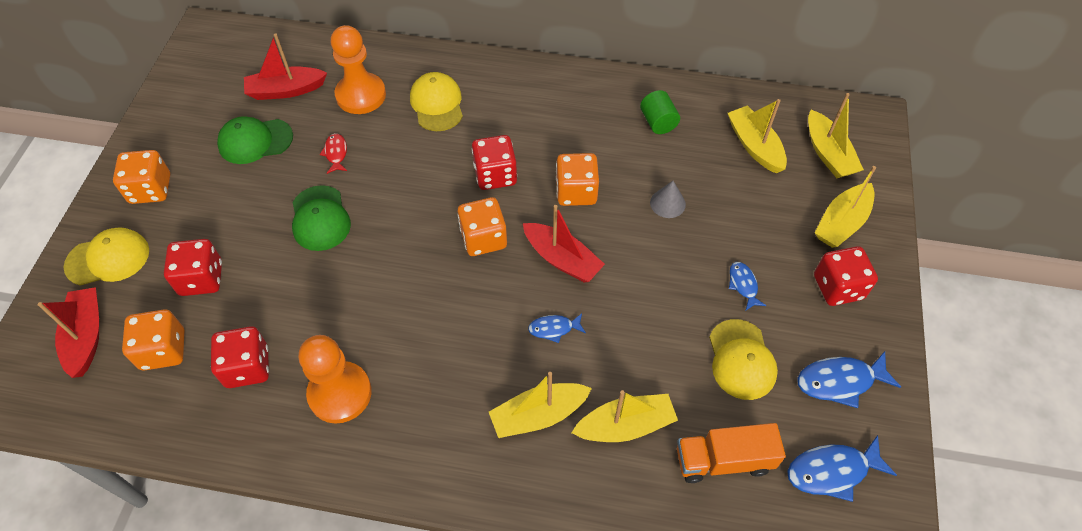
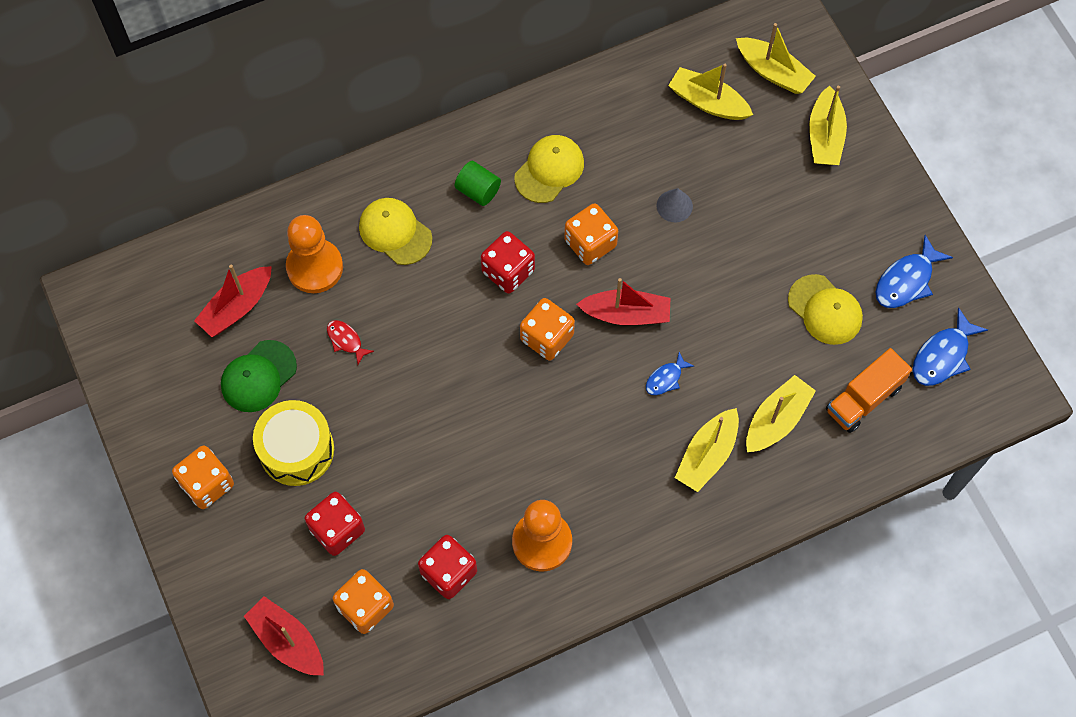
camera: 35 degrees left, 10 degrees up
(108, 259) = (235, 568): yellow cap -> yellow cap (549, 170)
(231, 205) = (296, 450): none -> yellow drum
(320, 218) = (390, 410): green cap -> none
(658, 122) = (609, 128): green cylinder -> green cylinder (478, 190)
(743, 285) = (785, 244): blue fish -> none
(838, 287) = (857, 199): red dice -> none

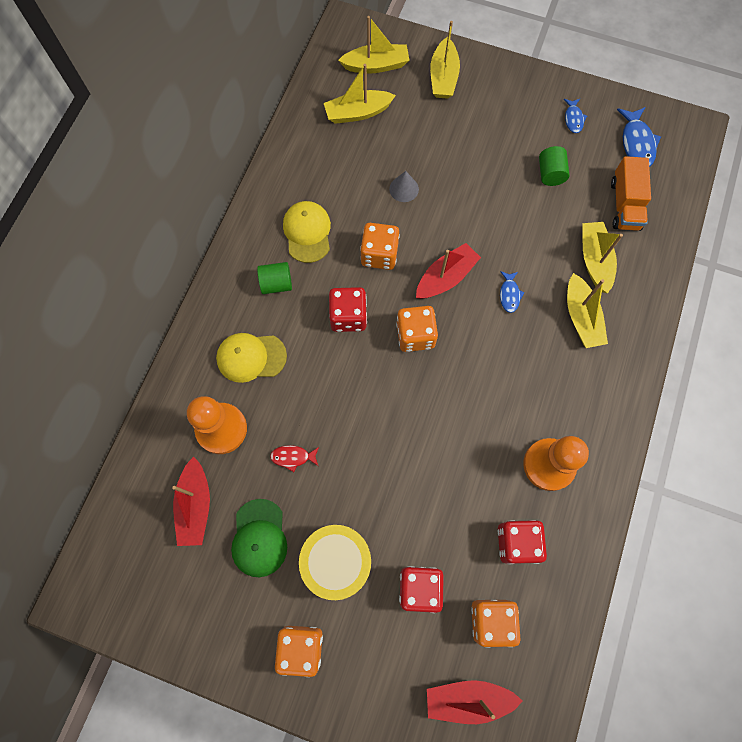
camera: 45 degrees left, 5 degrees up
(825, 136) = (443, 77): yellow boat -> yellow boat turned 45 degrees clockwise
(825, 310) = (550, 174): yellow cap -> green cylinder
(907, 280) = (573, 119): blue fish -> blue fish, size x0.59

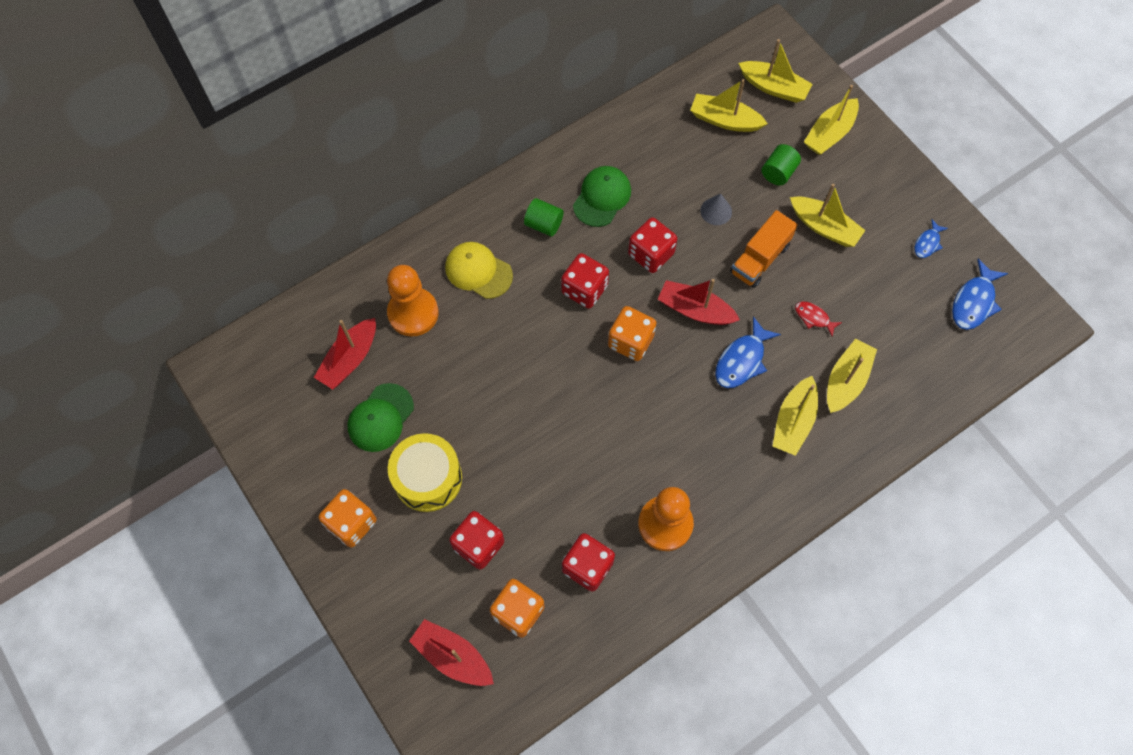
camera: 35 degrees right, 5 degrees down
(293, 457) = (453, 373): red fish -> red fish (813, 318)
(307, 232) = (602, 197): yellow cap -> green cap
(379, 254) = (651, 254): orange dice -> red dice
(445, 277) = (695, 310): red boat -> red boat turned 150 degrees counterclockwise
(492, 152) = (824, 227): none -> yellow boat
(509, 294) = (742, 360): blue fish -> blue fish, size x1.71
(550, 174) = (865, 279): green cylinder -> green cylinder (778, 172)
(624, 204) = (916, 350): orange truck -> orange truck (759, 259)

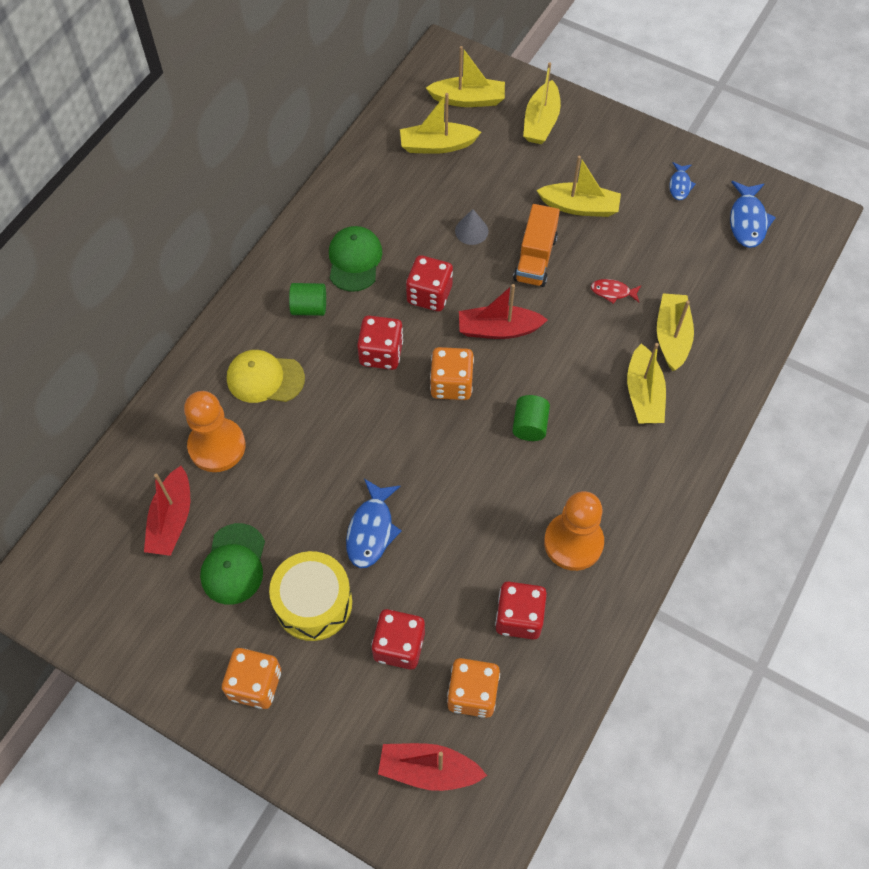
camera: 25 degrees left, 5 degrees down
(742, 360) = (567, 358): blue fish -> blue fish (371, 530)
(778, 172) = (512, 174): green cylinder -> green cylinder (529, 425)

